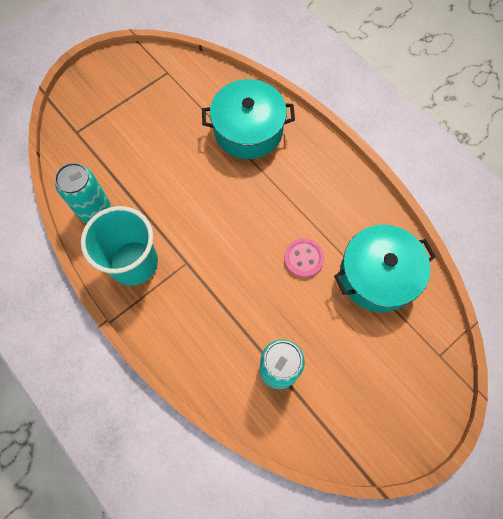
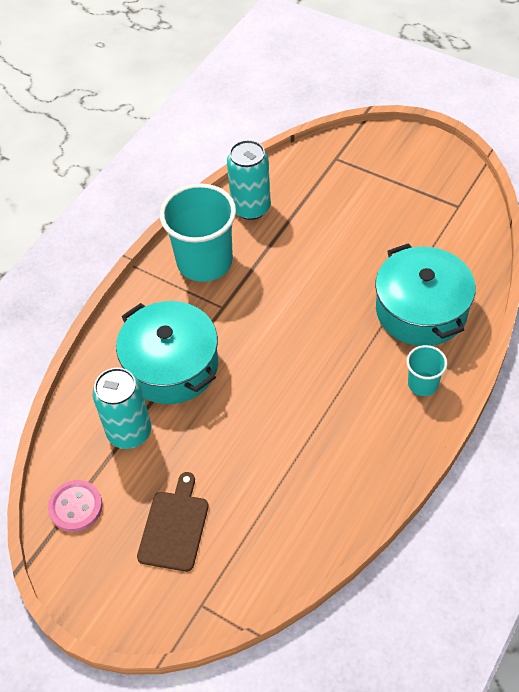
camera: 75 degrees right, 15 degrees down
(303, 258) = (273, 418): pink button -> pink button (76, 507)
(310, 152) = (423, 384): none -> turquoise cup
(373, 357) = (174, 527): none -> brown cutting board
(377, 275) = (283, 506): turquoise pot -> turquoise pot (171, 365)

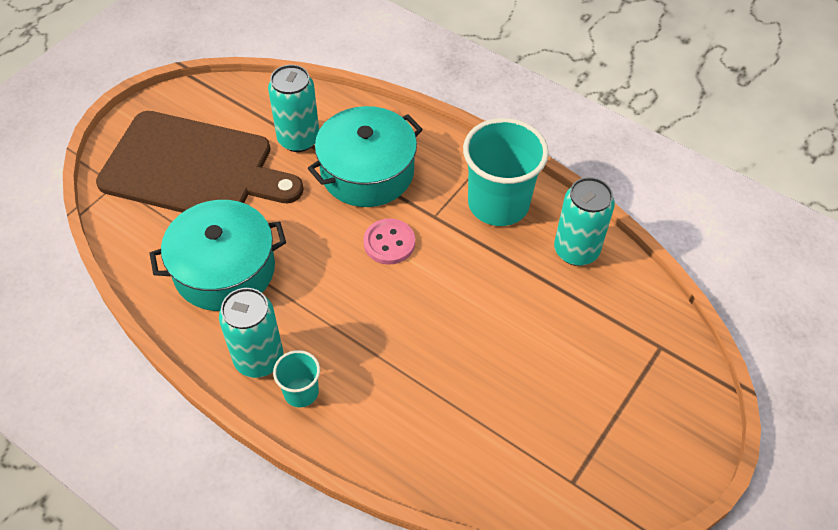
camera: 90 degrees right, 0 degrees up
(76, 507) = (233, 103): pink button -> pink button (389, 243)
(174, 527) = (193, 168): brown cutting board -> brown cutting board, size x2.12
(397, 421) = (259, 359): none -> turquoise can
(421, 310) = (405, 407): turquoise pot -> turquoise pot (224, 269)

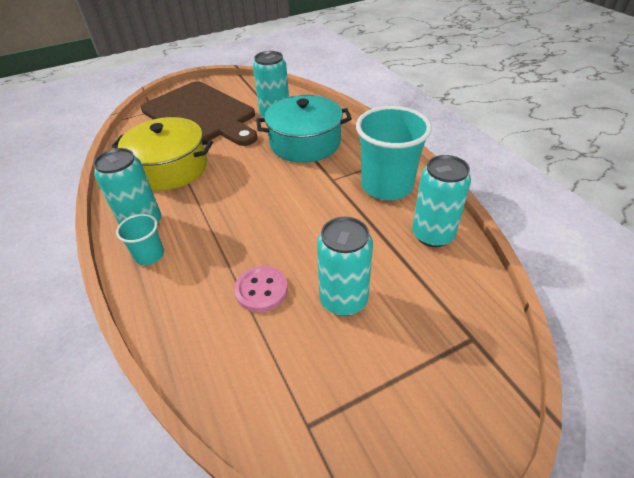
camera: 30 degrees right, 10 degrees down
(224, 269) = (170, 168): turquoise pot -> yellow pot
(389, 243) = (287, 185): pink button -> pink button (261, 290)
(533, 357) = (343, 300): none -> turquoise can

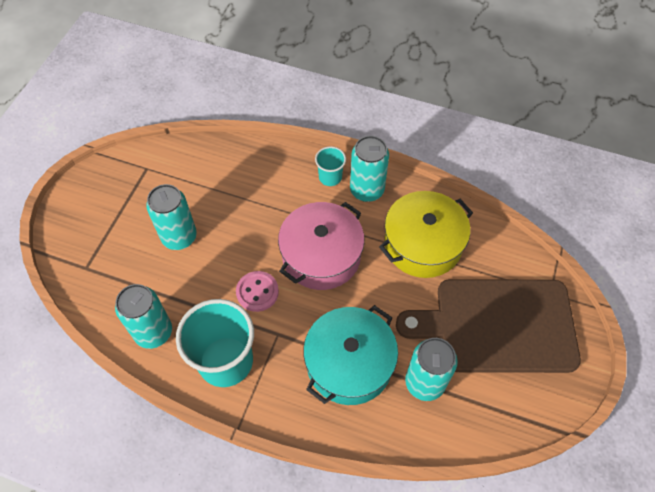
camera: 135 degrees right, 15 degrees up
(242, 203) = (321, 256): none -> pink pot
(261, 290) = (235, 207): pink button -> pink button (257, 292)

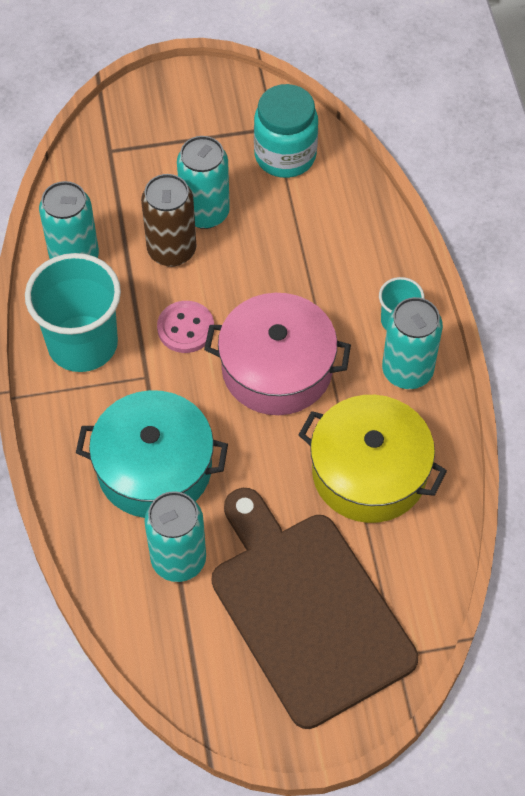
camera: 60 degrees right, 0 degrees up
(172, 173) = (285, 155): none -> turquoise jar
(193, 270) = (172, 250): none -> brown can

